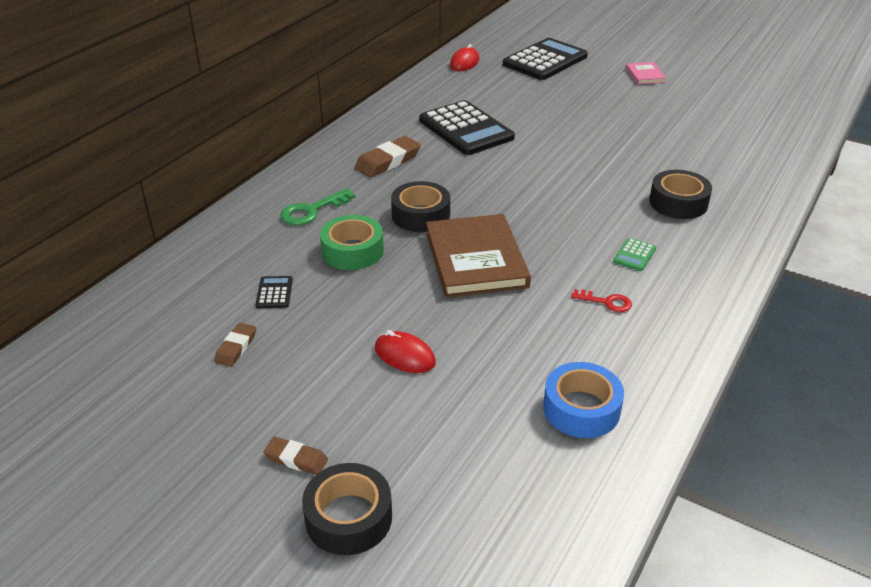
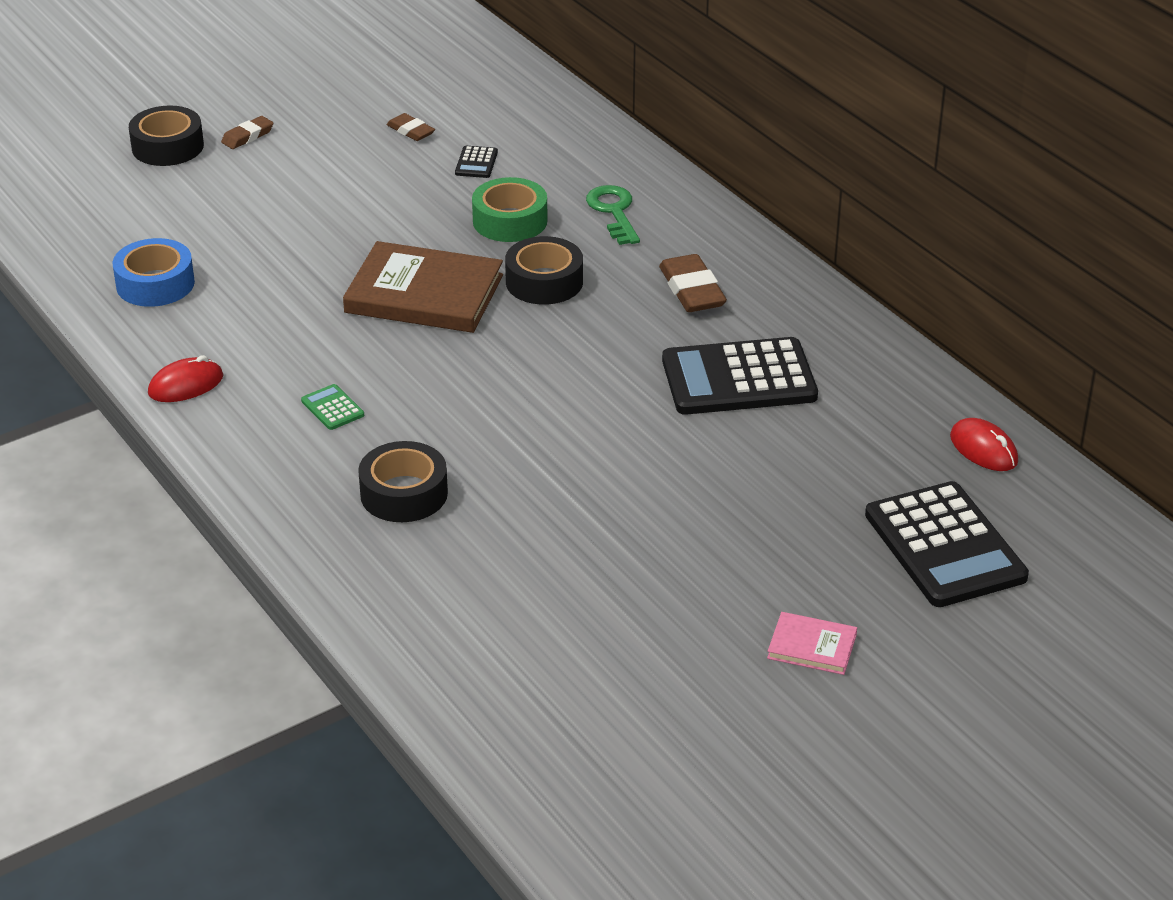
camera: 115 degrees right, 0 degrees up
(274, 293) = (476, 163): black calculator -> black calculator turned 75 degrees clockwise
(404, 356) = (315, 212): red mouse -> red mouse (186, 385)
(607, 302) = (274, 355): red key -> none

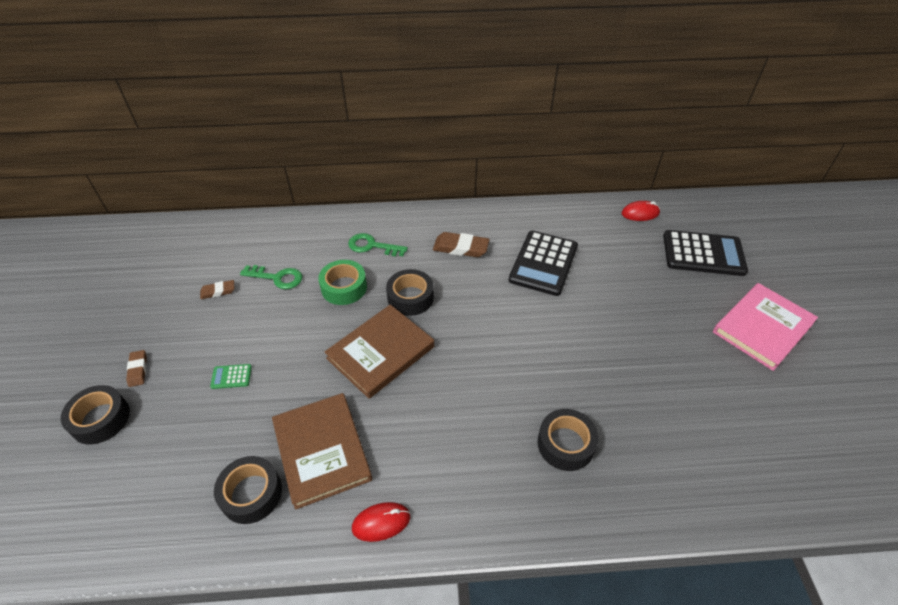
camera: 60 degrees left, 10 degrees up
(155, 284) = (251, 494): blue tape -> black tape
(186, 385) = (381, 522): red mouse -> red mouse turned 75 degrees clockwise
(244, 308) = (322, 451): none -> brown book
(332, 408) = (461, 446): green calculator -> green calculator (231, 377)
(476, 163) = (277, 278): black calculator -> green key
(812, 646) = (762, 328): pink book -> pink book, size x2.08

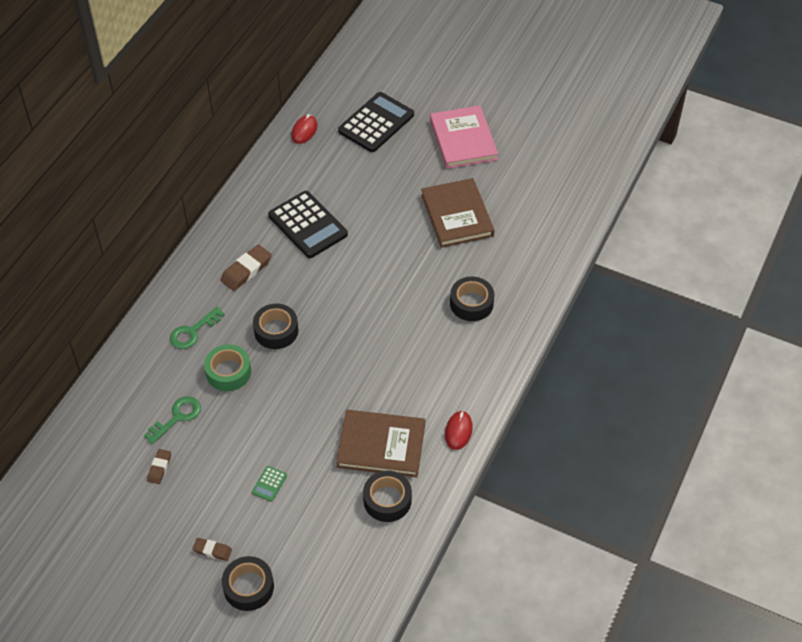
camera: 60 degrees left, 5 degrees up
(381, 353) = (318, 374): brown book -> brown book (457, 215)

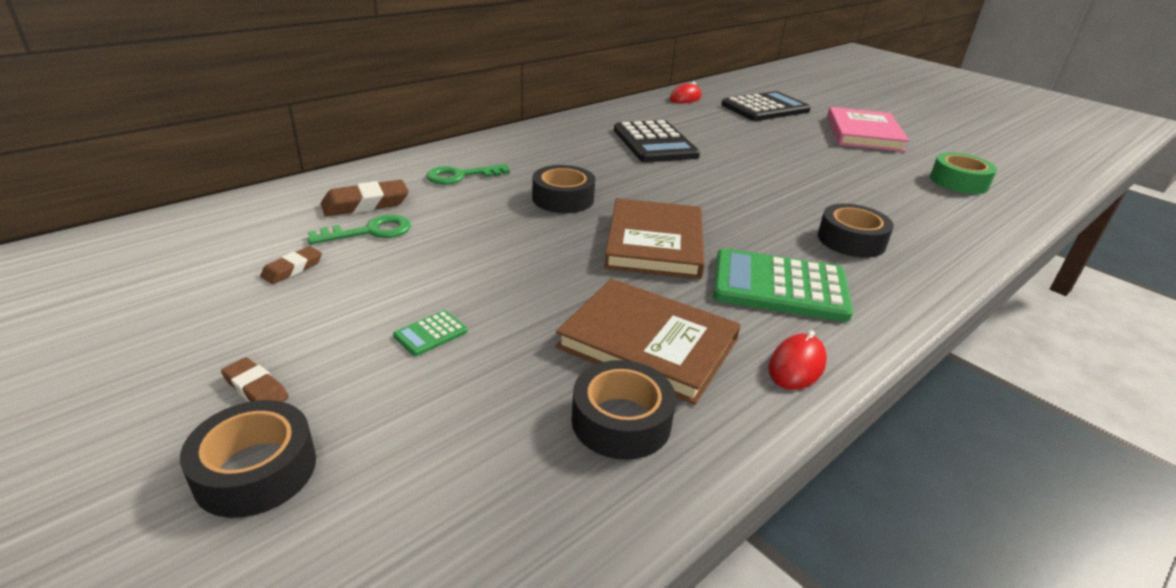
camera: 20 degrees right, 20 degrees down
(228, 372) = (473, 214): green tape -> green tape (958, 182)
(246, 270) = (562, 153): brown eraser -> brown eraser (365, 204)
(437, 369) = (779, 286): none -> green calculator
(457, 215) = (845, 174): brown book -> brown book (655, 243)

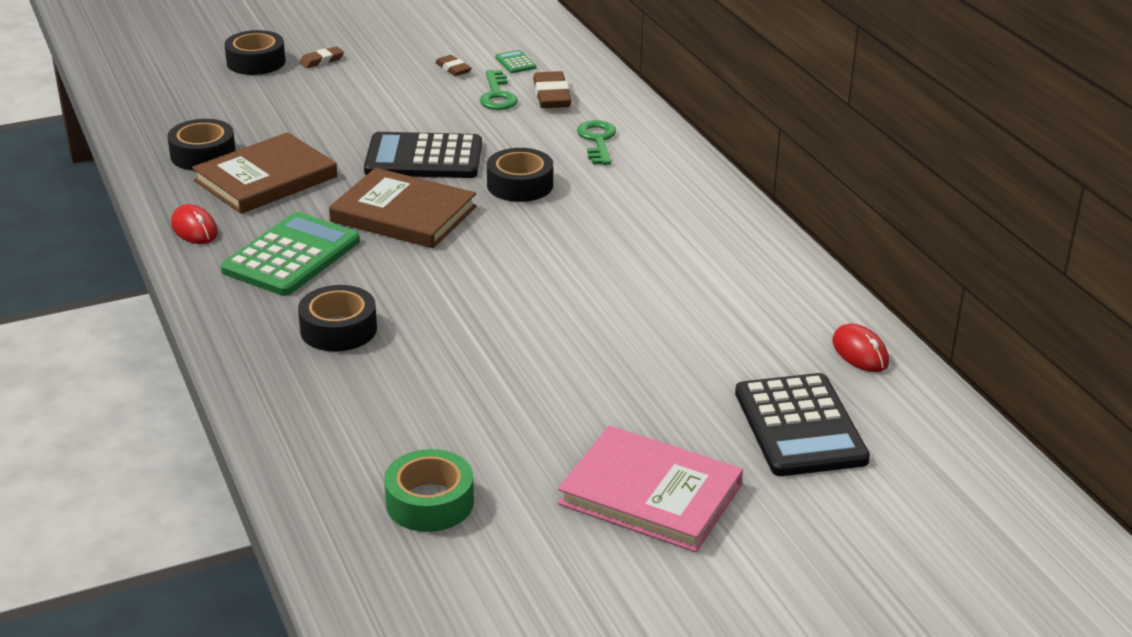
camera: 110 degrees right, 0 degrees up
(430, 334) = (337, 108): green calculator -> green calculator (515, 62)
(655, 143) = (659, 274): black calculator -> black calculator (424, 158)

